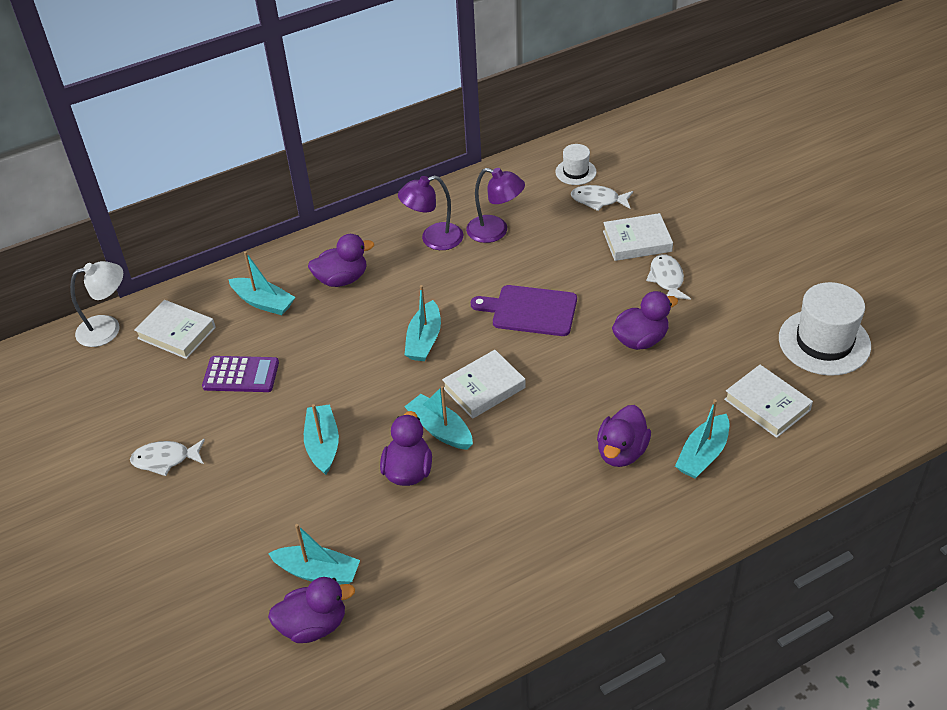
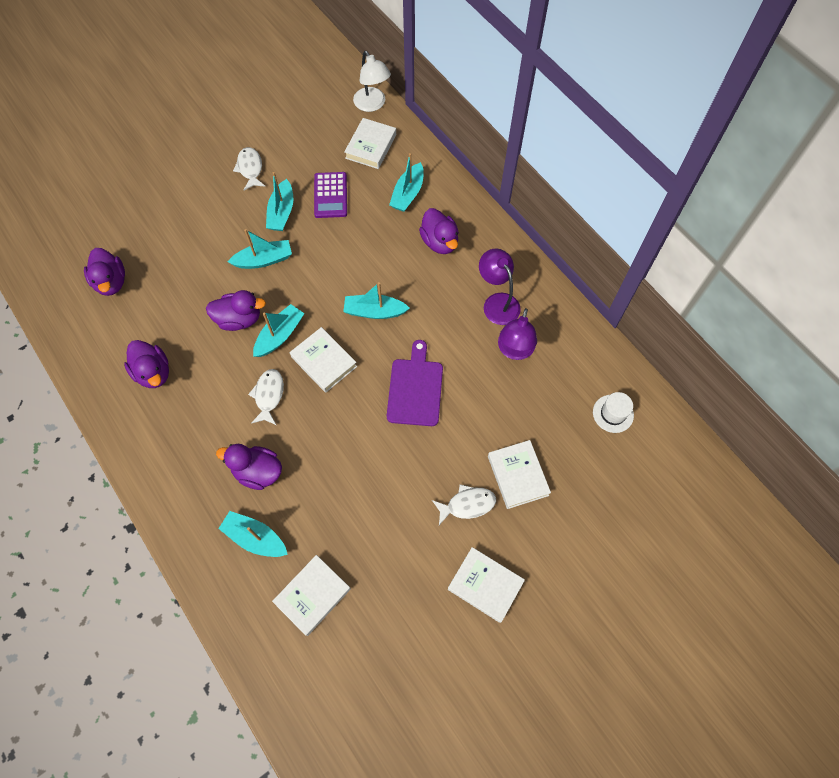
camera: 80 degrees right, 20 degrees up
(318, 572) = (153, 277): turquoise boat -> turquoise boat (282, 212)
(598, 200) = (573, 437): white fish -> white fish (269, 395)
(640, 340) = (386, 483): purple duck -> purple duck (153, 372)
(750, 273) = (485, 585): none -> white book
(824, 342) = (394, 655): white hat -> none

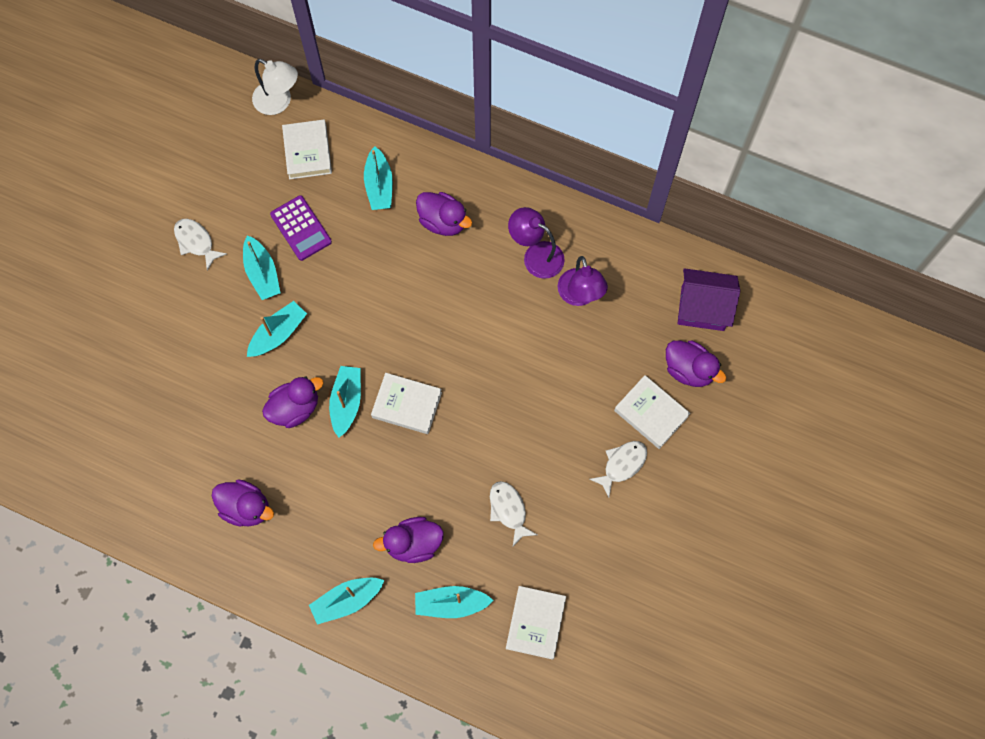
camera: 30 degrees left, 5 degrees up
(111, 282) = (135, 441): purple duck -> purple duck (689, 370)
(269, 395) = (375, 467): white fish -> white fish (508, 510)
(374, 311) = (424, 328): turquoise boat -> turquoise boat (347, 601)
(415, 389) = (510, 383): purple cutting board -> none
(485, 585) = (679, 527): white book -> none
(613, 413) = (702, 308): white hat -> purple house

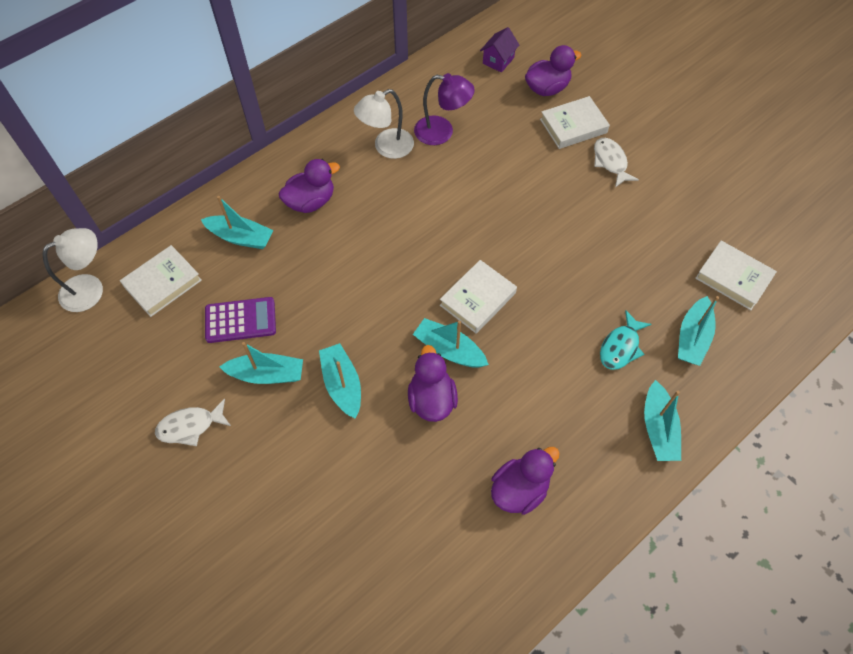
camera: 65 degrees left, 10 degrees down
(307, 152) = (163, 283): white book -> white book turned 60 degrees counterclockwise
(413, 544) = (621, 347): purple duck -> turquoise fish
(508, 510) = (618, 258): white fish -> none
(536, 255) = (386, 147): purple lamp -> white lamp
(702, 308) = (498, 60): purple house -> purple house, size x0.60

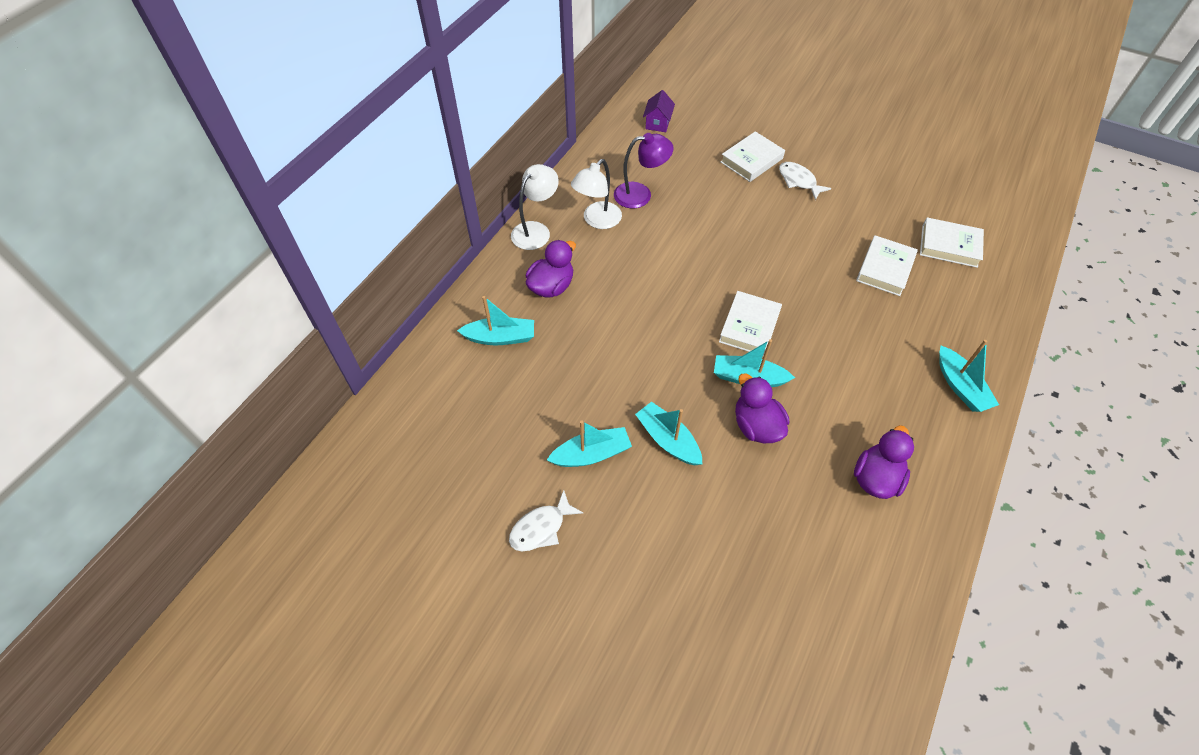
camera: 20 degrees left, 5 degrees down
(90, 288) = (370, 430): white lamp -> white lamp (536, 230)
(163, 283) = (443, 403): white book -> white book (885, 269)
(240, 320) = (539, 413): purple calculator -> none
(547, 88) = (712, 135): purple duck -> none
(621, 347) = (892, 329): turquoise fish -> none
(692, 338) = (945, 303): turquoise boat -> none

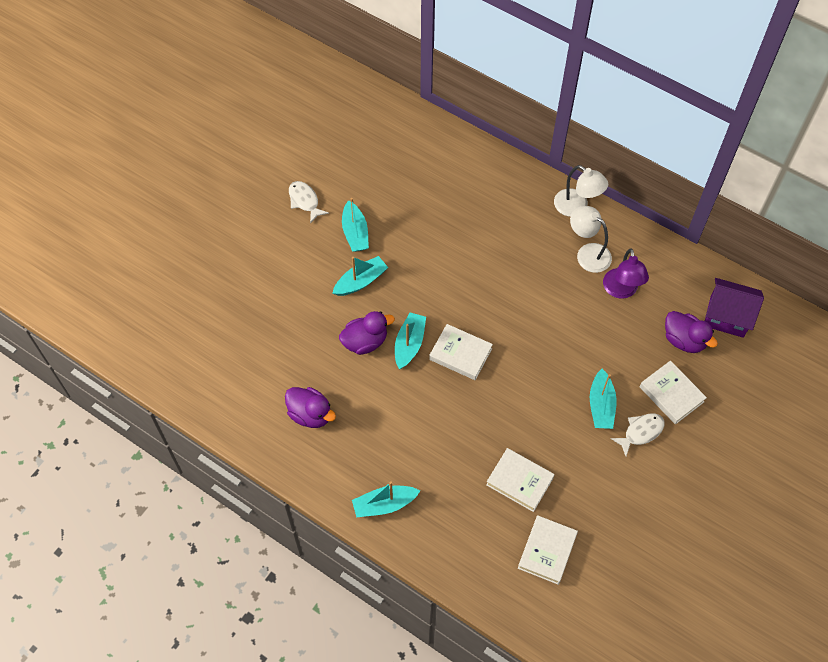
camera: 95 degrees right, 5 degrees up
(500, 337) = (463, 180): turquoise boat -> turquoise boat (601, 405)
(551, 286) = (512, 215): purple duck -> purple duck (684, 340)
(657, 123) = (726, 316): purple house -> purple house, size x1.68

